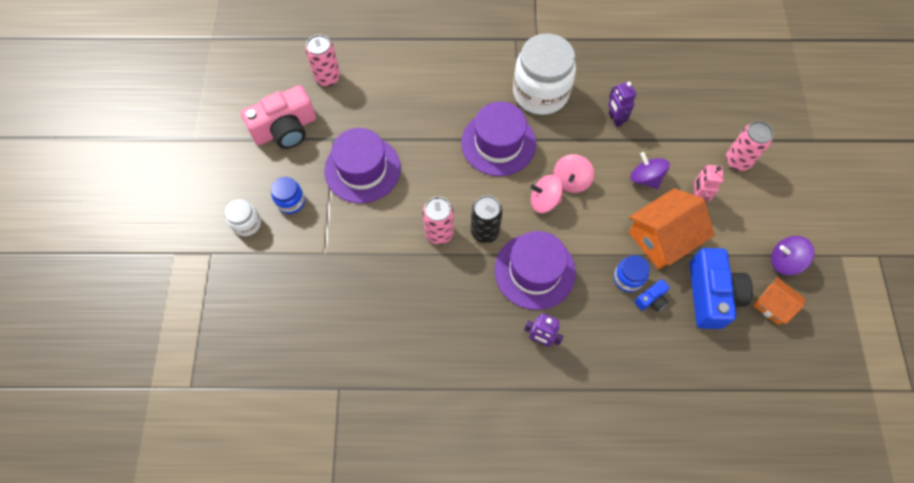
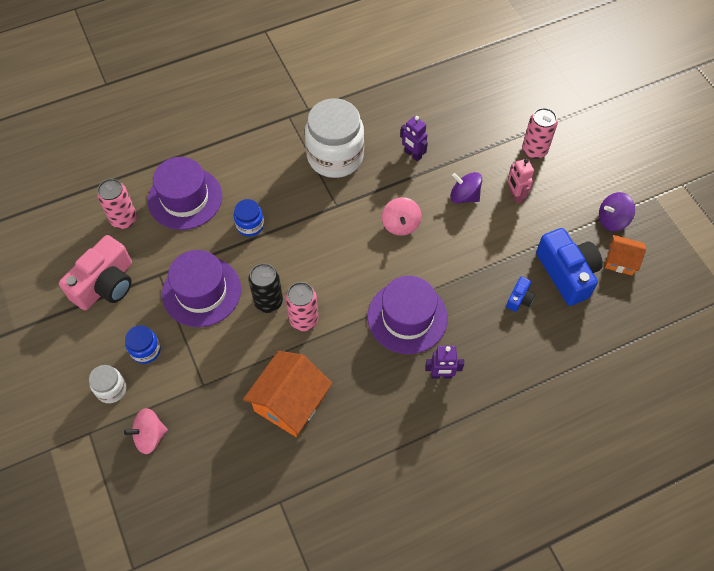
camera: 25 degrees left, 5 degrees down
(485, 231) = (345, 301): black can -> black can (268, 302)
(498, 143) = (319, 217): purple hat -> purple hat (185, 198)
(544, 201) = (385, 251): pink spinning top -> pink spinning top (150, 436)
(628, 278) = (491, 289): blue jar -> blue jar (250, 225)
(662, 238) = (503, 242): orange house -> orange house (290, 402)

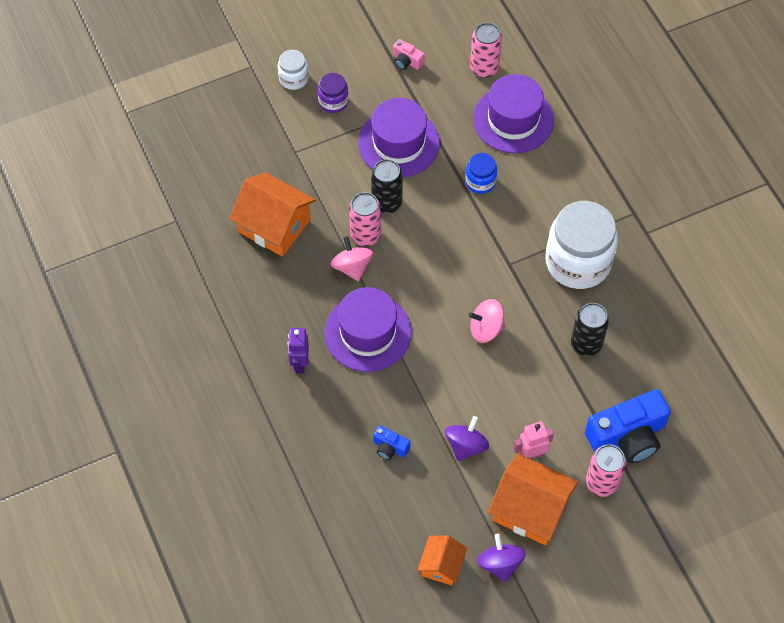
camera: 90 degrees right, 0 degrees up
(105, 284) = (407, 61): pink camera -> pink camera, size x0.46
(146, 350) = (333, 102): blue jar -> purple jar
(150, 436) = (245, 113): pink spinning top -> pink spinning top (352, 267)
(412, 154) = (586, 344): purple robot -> black can
(464, 196) = (528, 398): purple spinning top -> purple spinning top (466, 445)
(563, 198) = (530, 509): none -> orange house
(567, 273) = (423, 502): blue camera -> blue camera (627, 436)

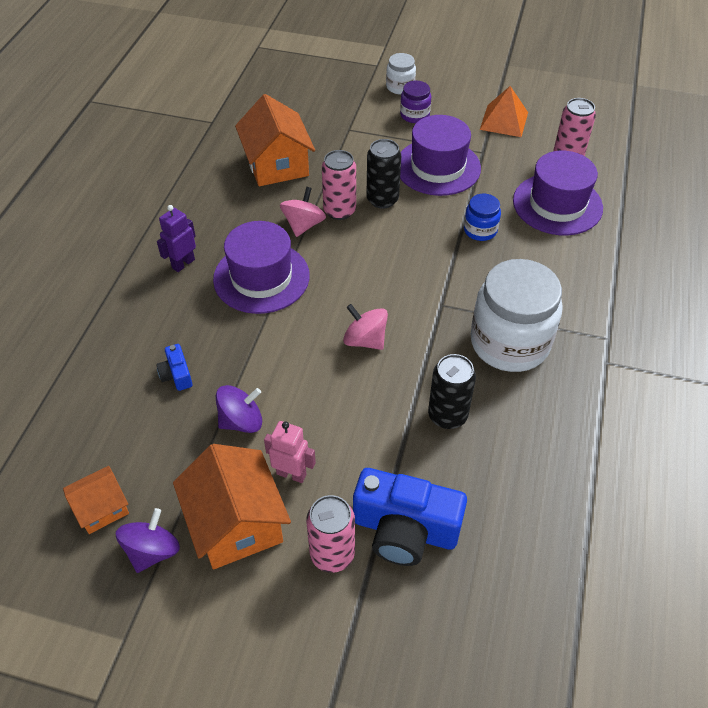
camera: 40 degrees right, 10 degrees down
(407, 61) = (504, 121): pink camera -> orange pyramid

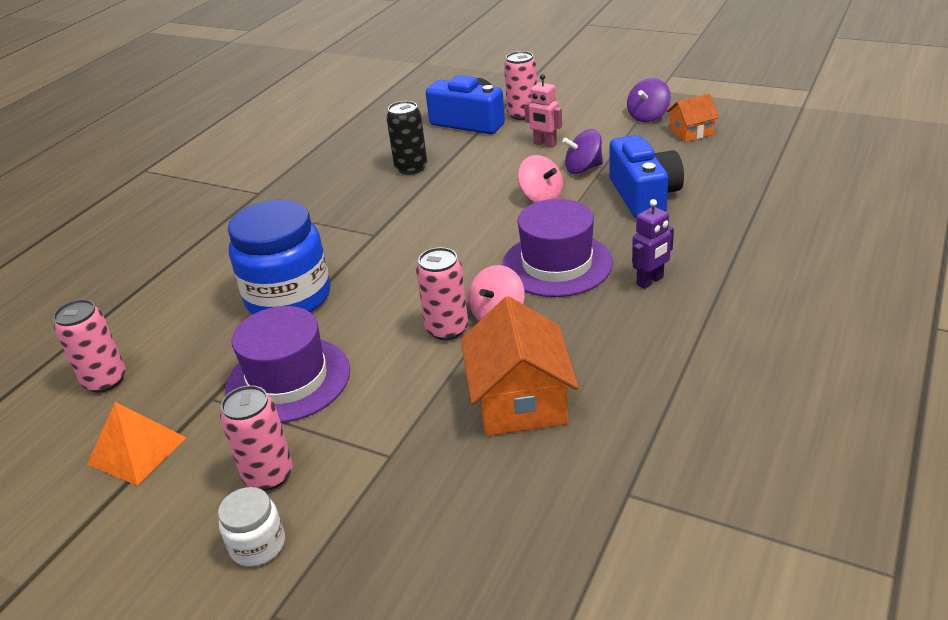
camera: 165 degrees left, 15 degrees down
(176, 375) = (644, 195): blue camera -> blue camera, size x2.18
(236, 523) = (588, 125): orange house -> none
(365, 340) = (461, 212): pink spinning top -> pink spinning top (541, 197)
(382, 199) = (386, 340): black can -> none
(414, 115) = (268, 475): purple jar -> pink can
(480, 230) = (288, 298): blue jar -> blue jar, size x2.12
(509, 343) = (329, 206): white jar -> none
(557, 204) = (176, 321): purple hat -> none

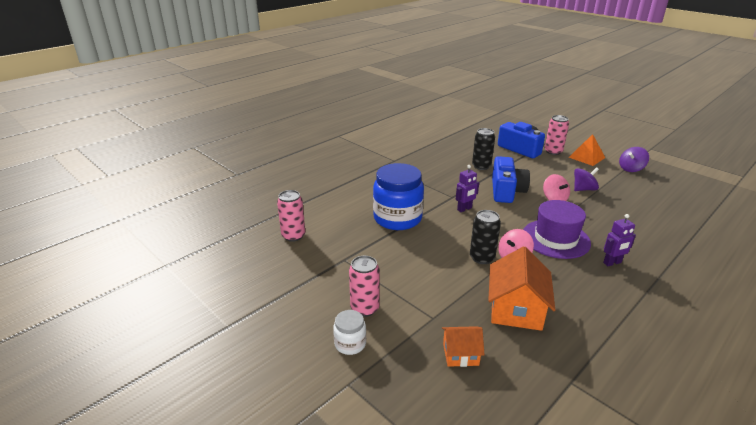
camera: 15 degrees right, 5 degrees down
(137, 450) = (300, 275): orange pyramid -> orange pyramid (587, 157)
(288, 379) = (387, 261): purple hat -> none
(400, 251) = (464, 209): none -> purple robot
(447, 329) = (482, 258): pink can -> black can
(545, 144) = (563, 170): pink robot -> none
(583, 168) = (583, 189): purple spinning top -> purple spinning top turned 150 degrees clockwise
(644, 195) = (619, 213): blue camera -> blue camera (506, 191)
(691, 132) = (657, 184): orange house -> orange house (460, 354)

